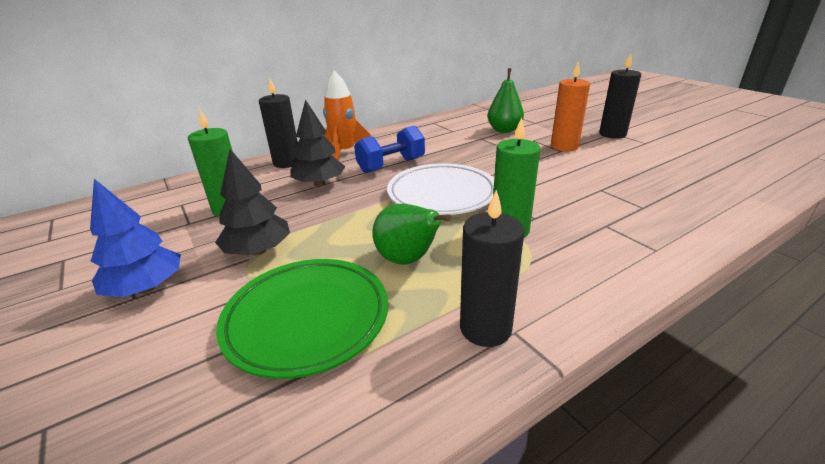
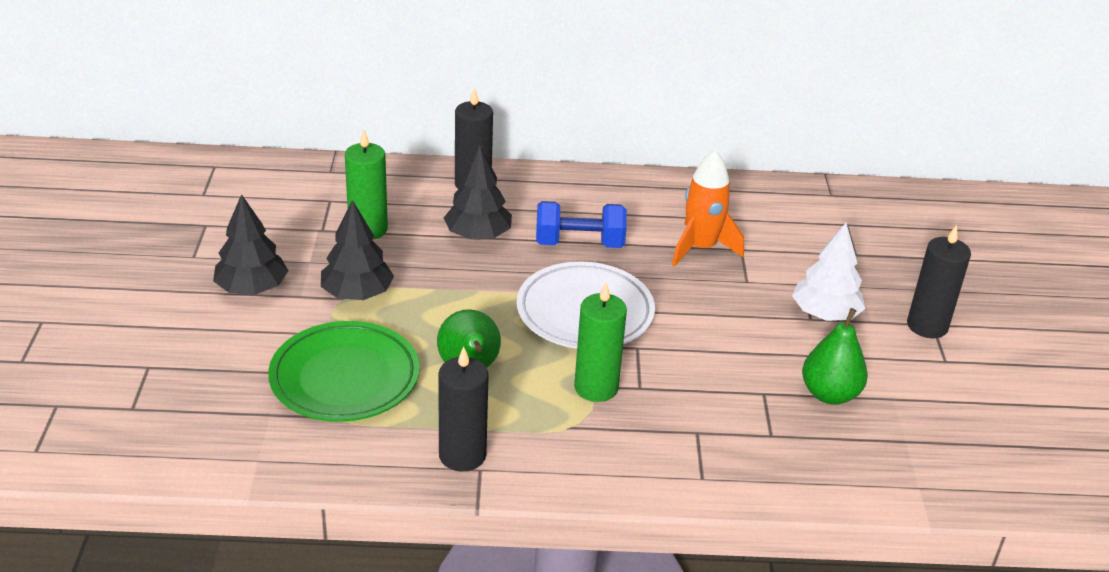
camera: 30 degrees right, 5 degrees up
(146, 288) = (252, 288): blue tree -> black tree
(344, 152) = (549, 197): orange rocket -> orange rocket (700, 248)
(504, 130) = (791, 249): green pear -> green pear (829, 394)
(564, 146) = (825, 314): orange candle -> white tree

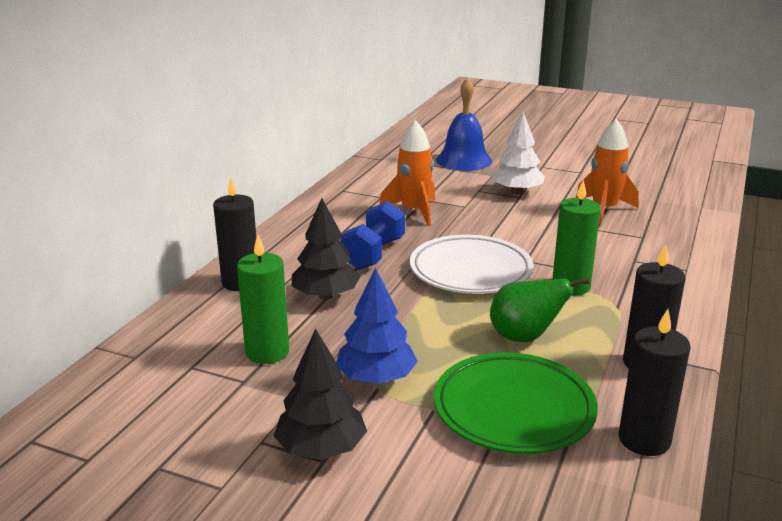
camera: 65 degrees left, 10 degrees down
(357, 294) = (376, 378): black tree -> blue tree
(829, 394) = (604, 210): green pear -> orange rocket
(889, 256) = (463, 160): none -> blue bell
(927, 326) = (543, 168): black candle -> black candle (644, 440)

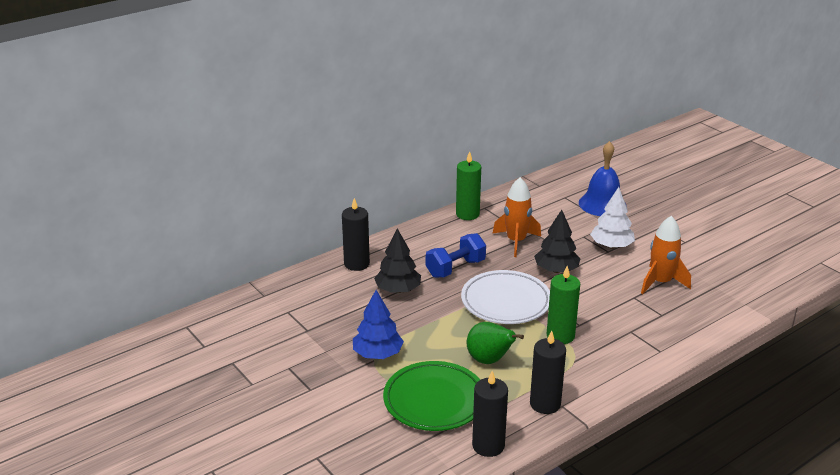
camera: 30 degrees right, 5 degrees up
(267, 352) = (333, 317): green candle -> green candle (467, 214)
(321, 448) = (314, 383): black tree -> black tree (556, 270)

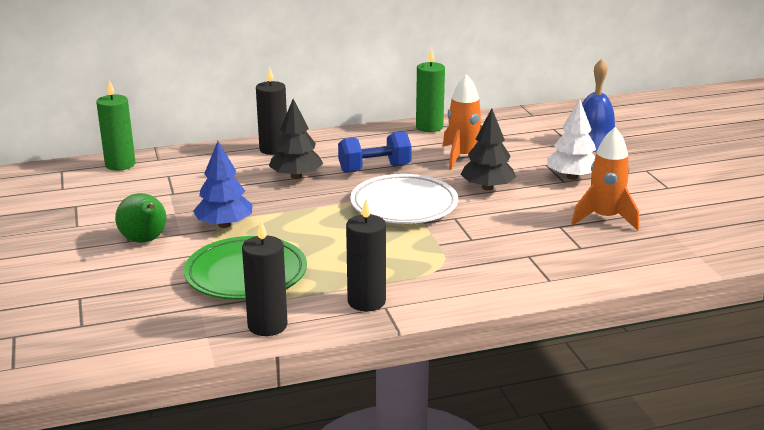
camera: 20 degrees right, 5 degrees down
(489, 360) = (339, 251): green pear -> green pear (145, 241)
(560, 336) = (440, 245): green candle -> green candle (120, 164)

